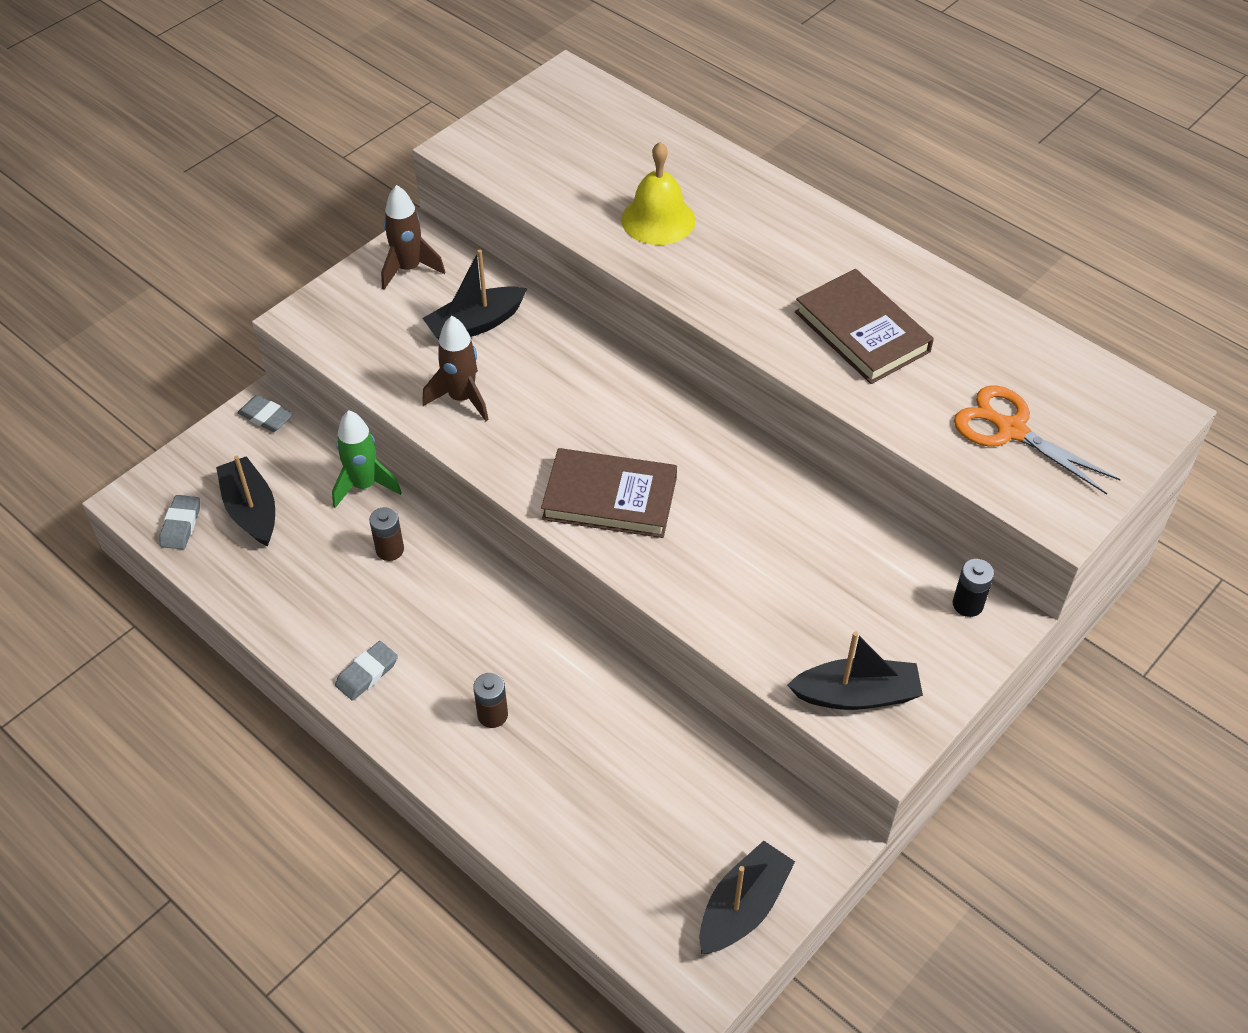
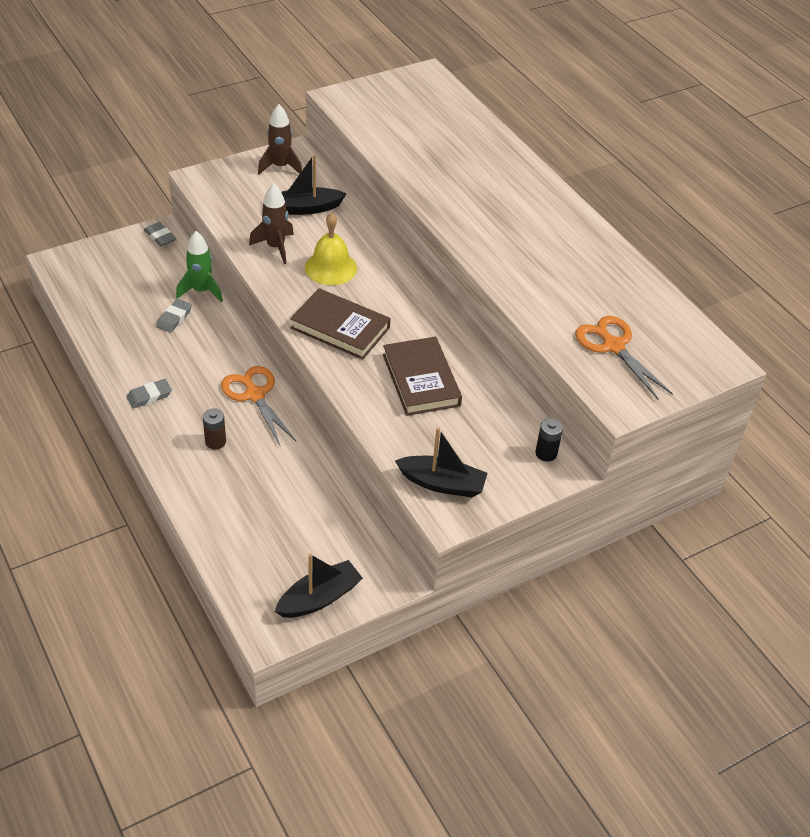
camera: 15 degrees right, 5 degrees down
(181, 525) = (78, 283): grey eraser -> grey eraser (174, 318)
(251, 510) = (125, 286): black boat -> none
(390, 550) = (199, 331): brown battery -> none
(513, 625) = (255, 395): none -> orange scissors
(658, 219) = (442, 167): yellow bell -> yellow bell (331, 267)
(861, 332) = (543, 264): brown book -> brown book (421, 380)

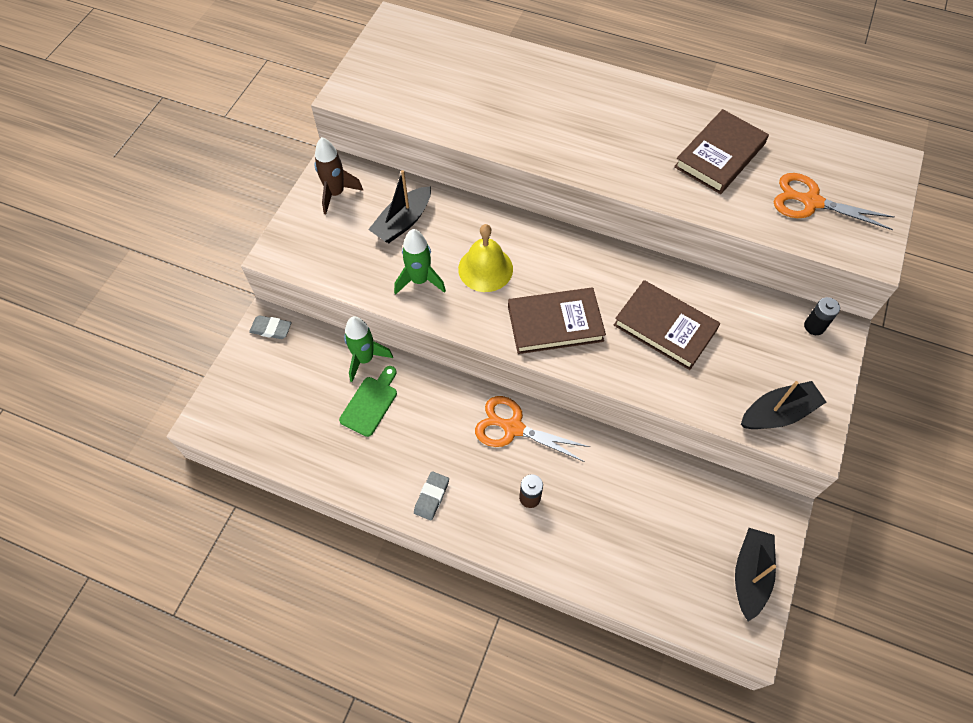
camera: 35 degrees left, 15 degrees up
(174, 318) = (370, 403): grey eraser -> green cutting board
(275, 247) = (420, 280): brown rocket -> green rocket
(575, 278) = (719, 155): none -> brown book

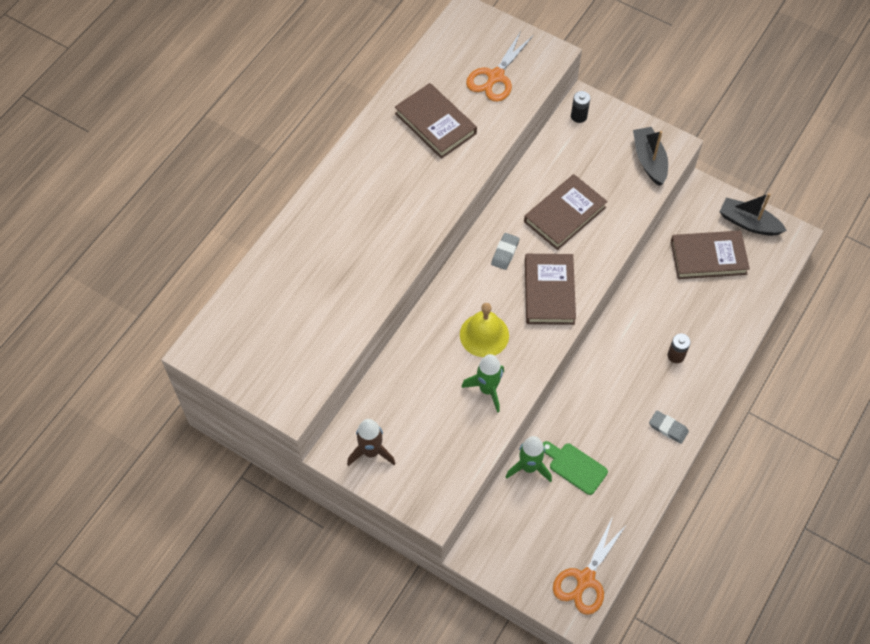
camera: 80 degrees left, 0 degrees up
(271, 329) = (483, 549): grey eraser -> grey eraser (505, 253)
(403, 222) = (418, 396): black boat -> none
(513, 428) = (613, 357): orange scissors -> orange scissors (585, 579)
(680, 526) = (708, 257): none -> brown book

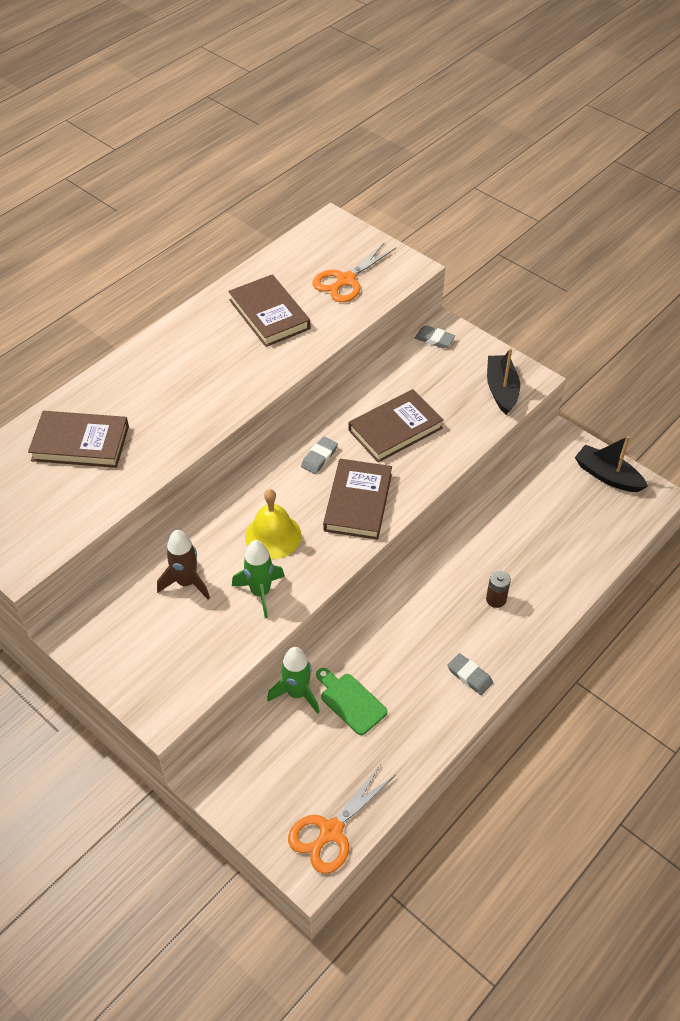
camera: 10 degrees right, 10 degrees down
(371, 452) = (109, 638): brown rocket -> brown rocket (186, 582)
(578, 116) = (434, 339): black battery -> grey eraser
(708, 257) = (554, 504): brown book -> brown book (80, 443)

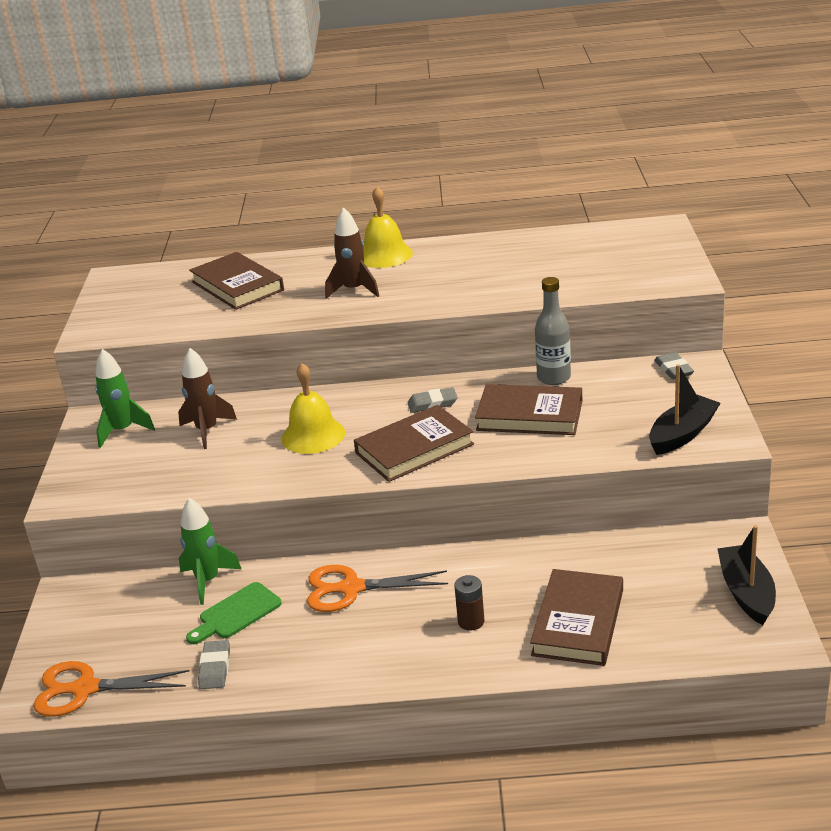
camera: 50 degrees right, 20 degrees down
(161, 348) = (384, 255): none -> yellow bell
(188, 396) = (354, 290): none -> brown rocket
(260, 592) = (245, 466): green rocket -> green rocket (123, 431)
(269, 314) = (503, 266): brown book -> brown book (578, 622)
(346, 280) = (608, 267): orange scissors -> orange scissors (351, 588)
(351, 701) = (236, 613): green cutting board -> green cutting board turned 135 degrees counterclockwise
(370, 388) = (553, 378): none -> grey bottle
(469, 676) = (357, 662): grey eraser -> grey eraser (215, 668)

